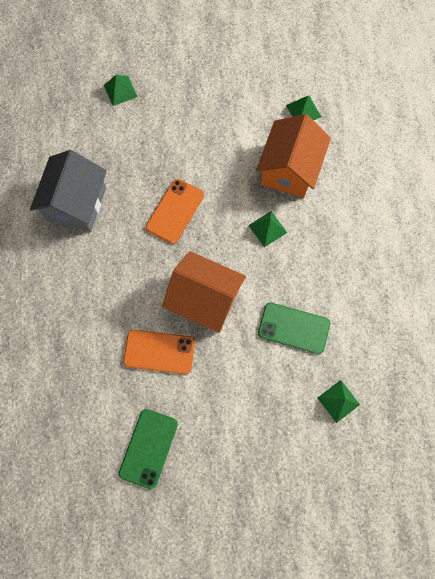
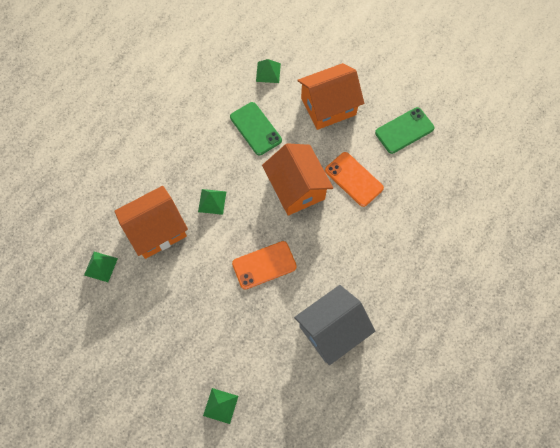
camera: 140 degrees left, 5 degrees down
(245, 412) = (328, 106): none -> orange house

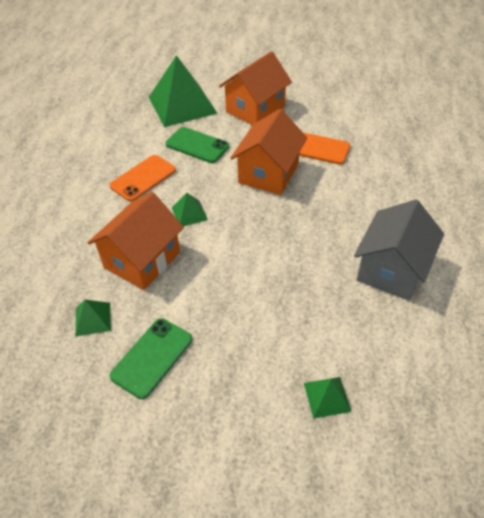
camera: 25 degrees left, 20 degrees down
(264, 265) = (281, 244): orange phone -> orange phone (143, 178)
(268, 72) = (182, 105): green pyramid -> green pyramid, size x2.28
(296, 188) = (268, 173): orange house -> orange house turned 75 degrees clockwise
(404, 130) = (335, 103): green phone -> green phone (152, 357)

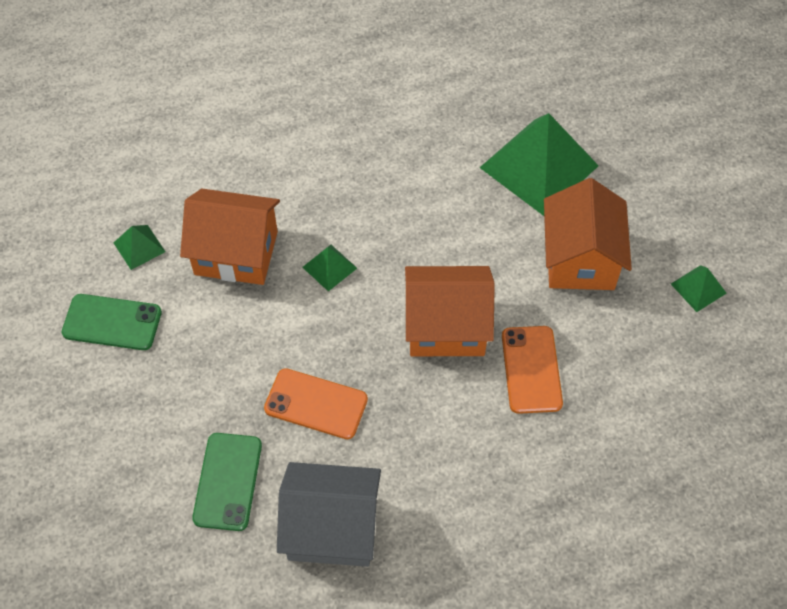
camera: 65 degrees right, 10 degrees up
(143, 178) = (368, 191): orange phone -> orange phone (316, 404)
(197, 145) = (461, 221): green phone -> green phone (227, 481)
(255, 109) = (580, 259): orange house -> orange house turned 75 degrees clockwise
(327, 397) = (121, 505): green pyramid -> green pyramid (698, 288)

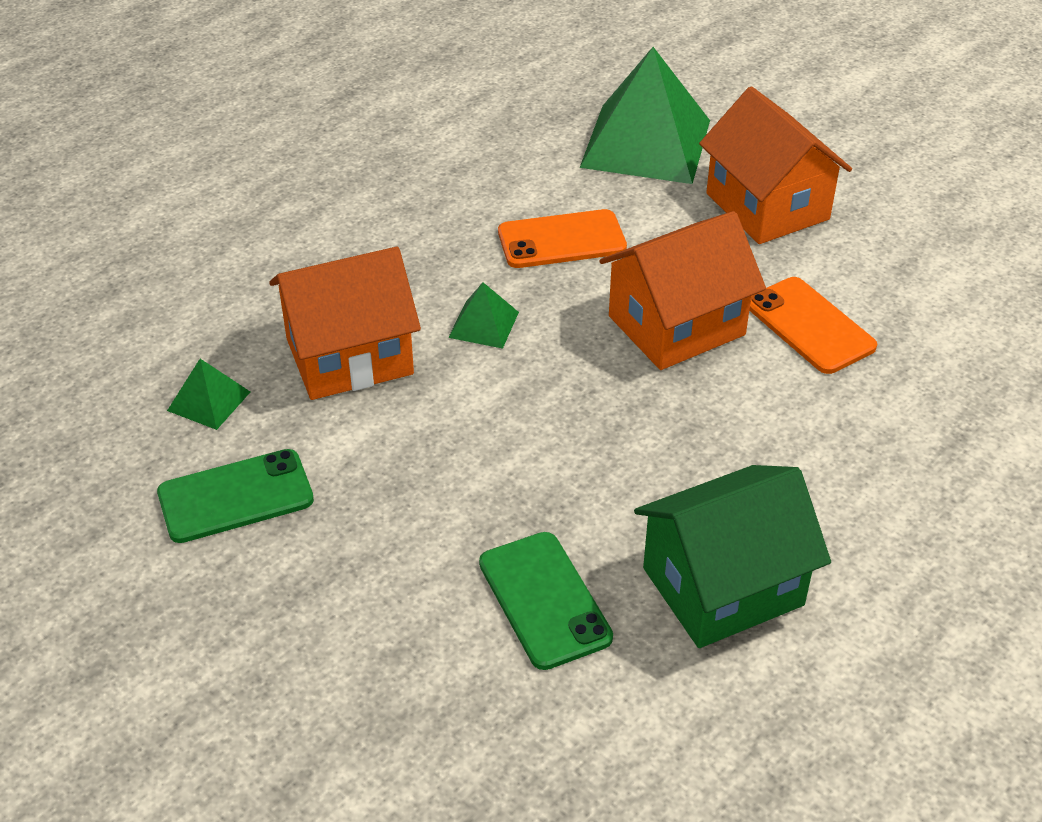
camera: 30 degrees left, 15 degrees down
(316, 404) = (587, 467): orange phone -> orange phone (561, 240)
(332, 528) = (723, 586): grey house -> green house
(698, 288) = (913, 185): green pyramid -> none

